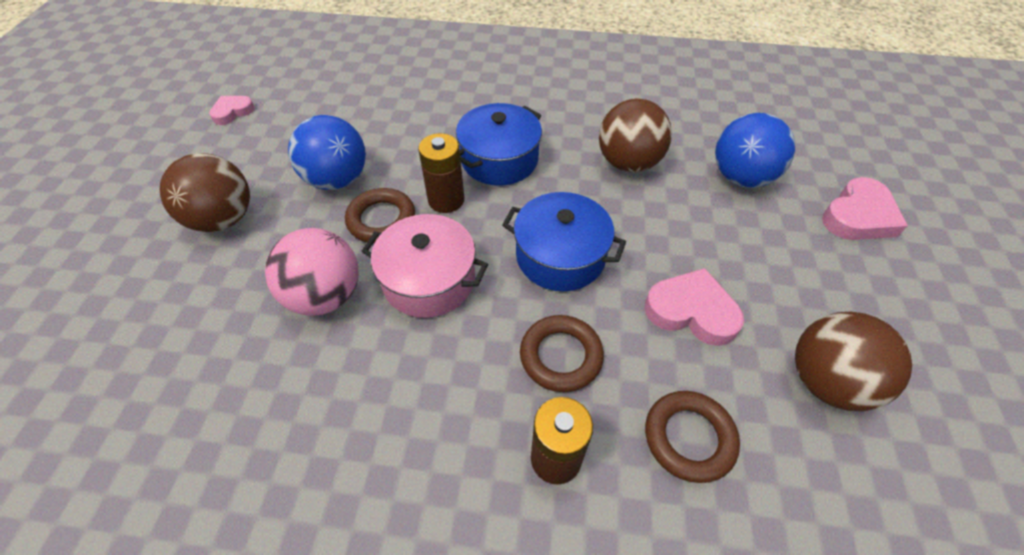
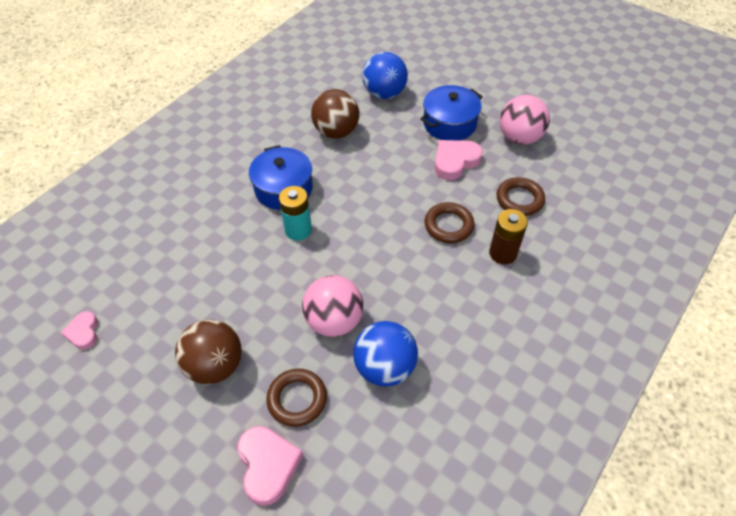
camera: 60 degrees left, 0 degrees up
(337, 180) = (230, 283): blue ball -> blue ball (385, 367)
(381, 220) = (289, 270): brown ring -> brown ring (297, 399)
(429, 280) = (358, 263): pink pot -> none
(446, 200) = (298, 230): brown battery -> turquoise battery
(560, 256) = (384, 195): blue pot -> blue pot (449, 124)
(826, 381) = (519, 138): brown ball -> pink ball
(858, 216) = (441, 69): pink heart -> pink heart (268, 465)

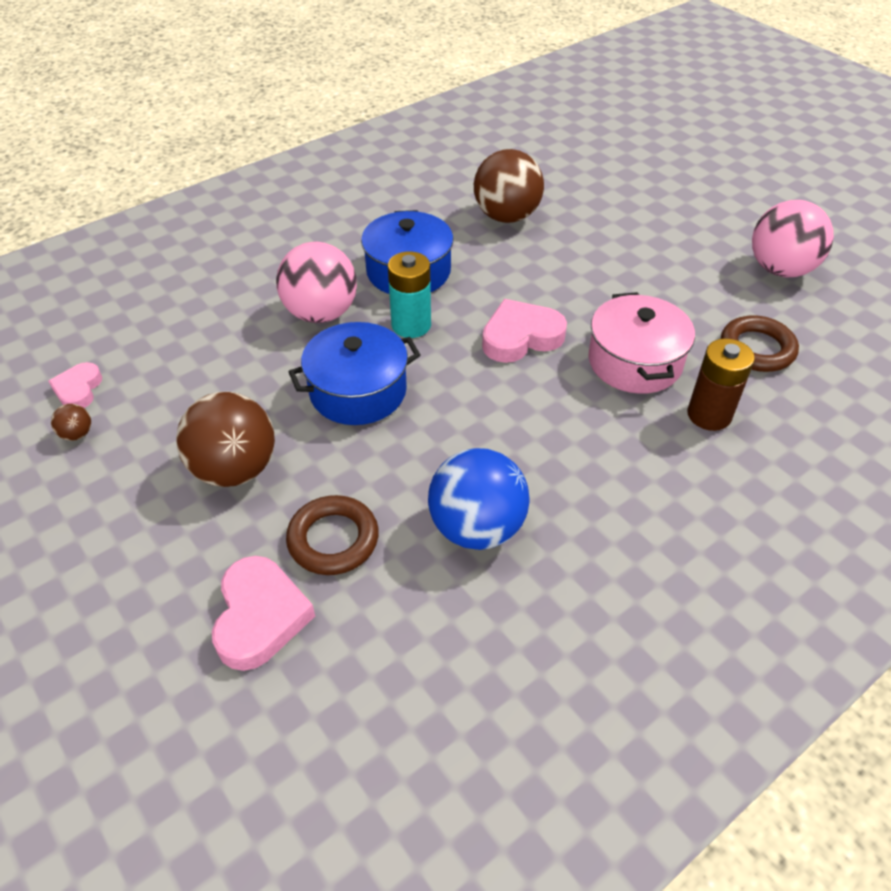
camera: 15 degrees right, 5 degrees down
(95, 367) = (77, 434): none -> brown ball
(334, 321) = (422, 450): pink ball -> pink ball (321, 313)
(384, 94) = (591, 182): blue ball -> none
(448, 225) = (635, 362): brown ring -> pink pot
(449, 124) = (676, 234): blue pot -> blue pot (358, 391)
(455, 161) = (670, 282): pink heart -> pink heart (521, 337)

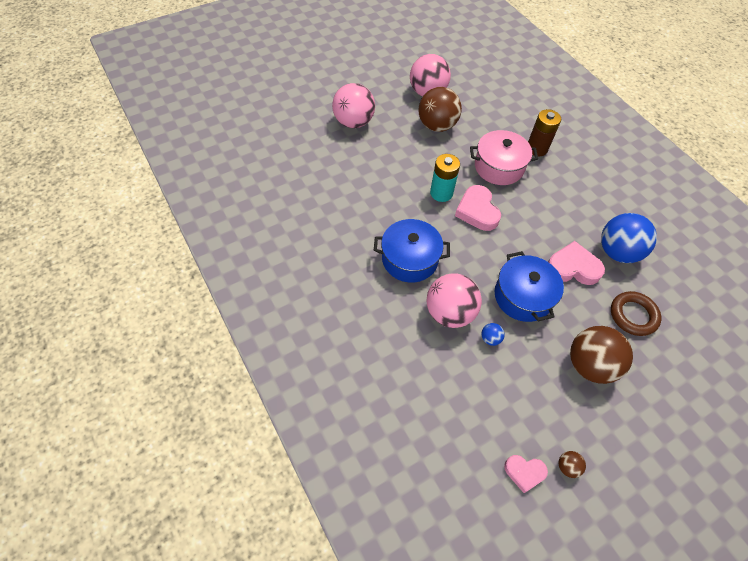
camera: 85 degrees left, 10 degrees up
(260, 616) = (685, 351): pink heart -> pink heart (572, 267)
(280, 355) = (490, 339): none -> blue ball
(411, 325) = (464, 263): turquoise battery -> turquoise battery (441, 193)
(506, 216) = (357, 198): brown ball -> brown ball (437, 126)
(660, 200) = (353, 122): none -> pink ball
(757, 349) = (490, 119): brown ring -> none

